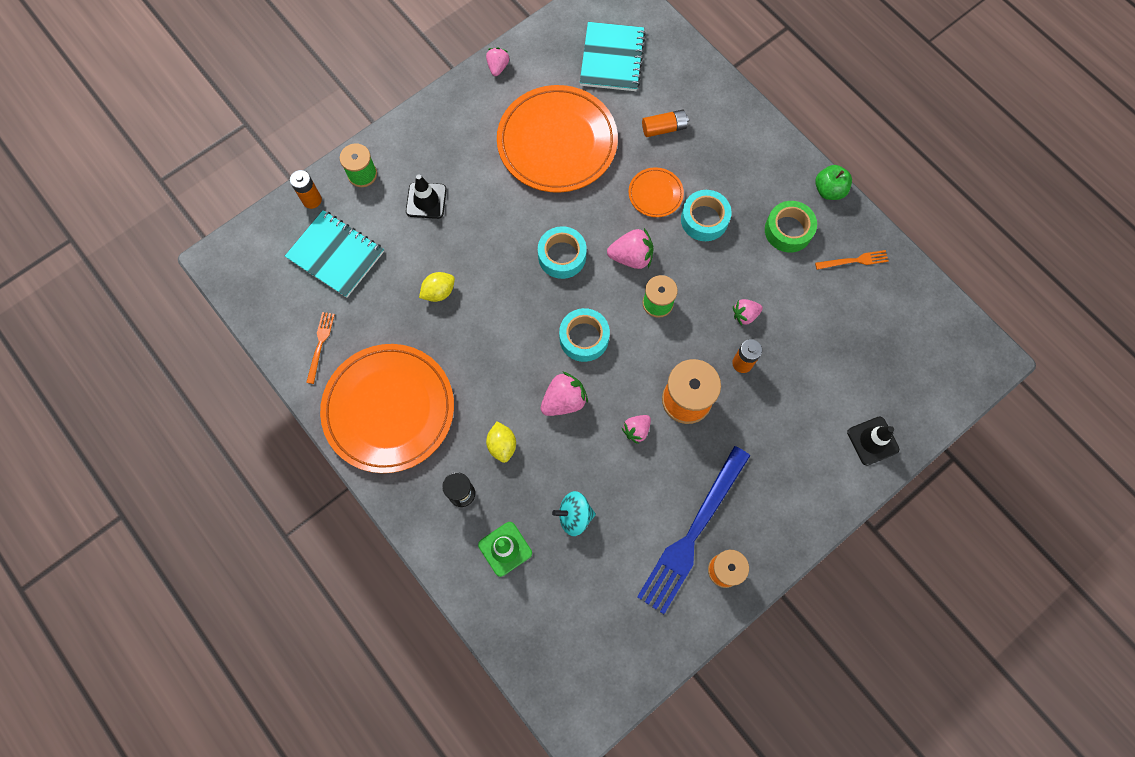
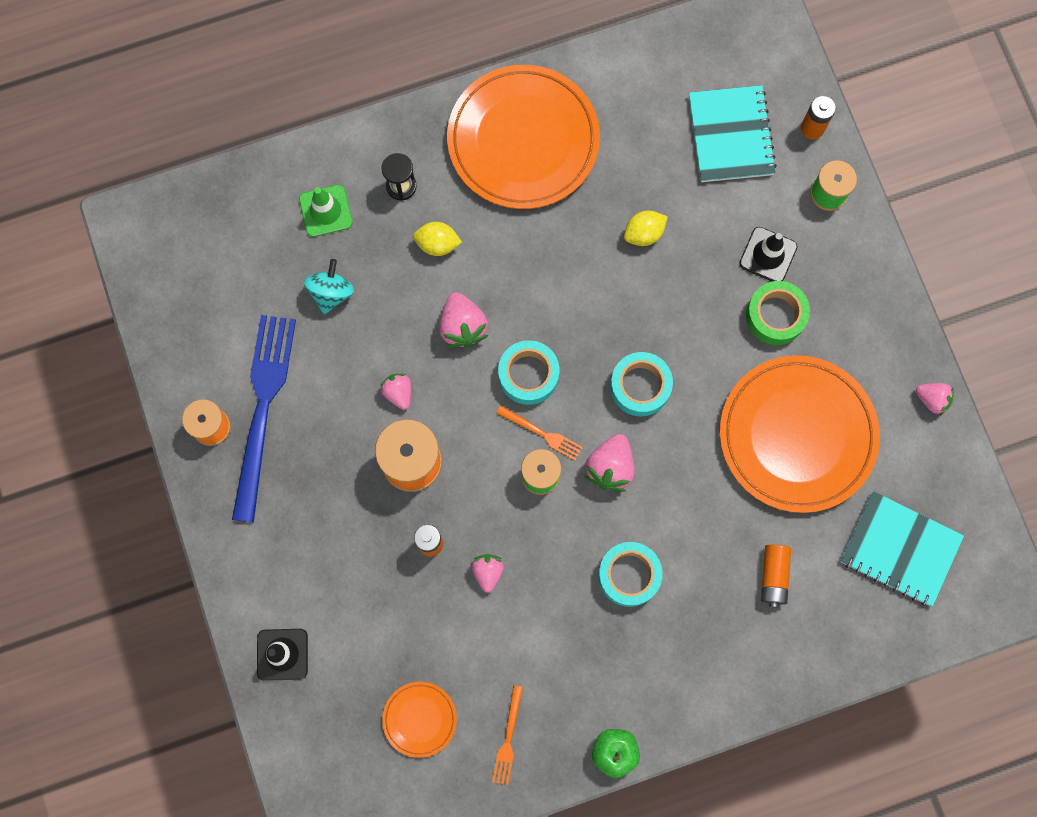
camera: 110 degrees right, 5 degrees up
(320, 345) = (625, 90): orange fork -> orange fork (542, 433)
(336, 255) = (731, 135): turquoise notebook -> turquoise notebook turned 60 degrees counterclockwise
(439, 292) = (644, 233): yellow lemon -> yellow lemon turned 75 degrees clockwise
(655, 194) = (684, 529): orange plate -> orange plate (419, 719)
(692, 533) = (263, 409): blue fork -> blue fork turned 45 degrees clockwise
(788, 230) = (577, 674): green tape -> green tape (775, 316)

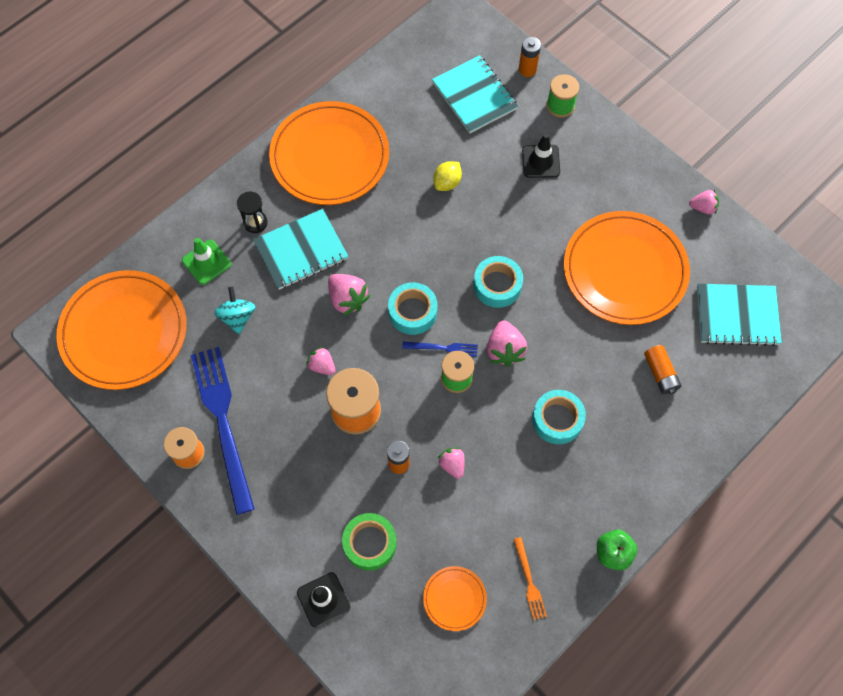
camera: 25 degrees left, 10 degrees down
(201, 255) = (124, 332): none -> orange plate
(437, 244) = (301, 250): yellow lemon -> turquoise notebook
(542, 433) = (443, 348): orange fork -> blue fork
(775, 316) = (567, 198): green tape -> green tape (370, 543)

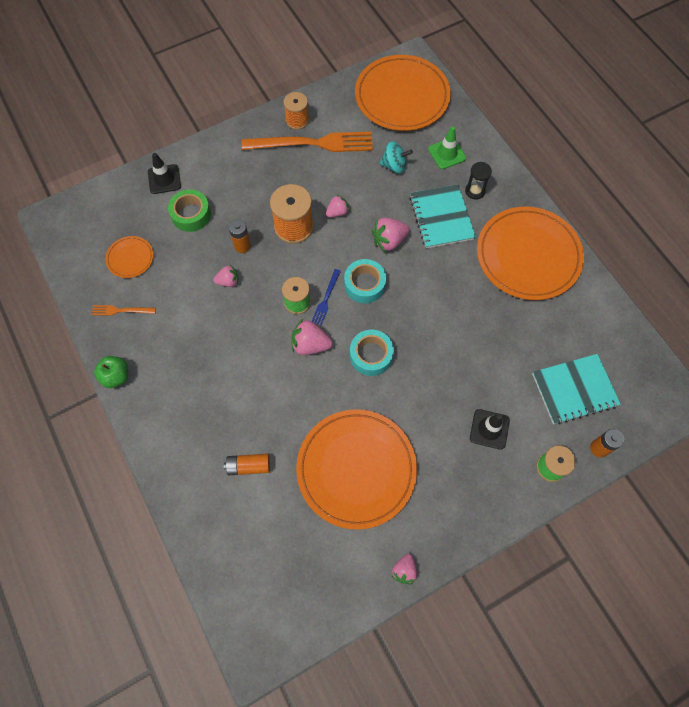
camera: 105 degrees right, 0 degrees up
(223, 422) = (313, 143): blue fork -> orange fork
(447, 183) = (482, 341): yellow lemon -> none
(557, 419) = (237, 368): turquoise tape -> none
(737, 316) = (281, 559): turquoise notebook -> none

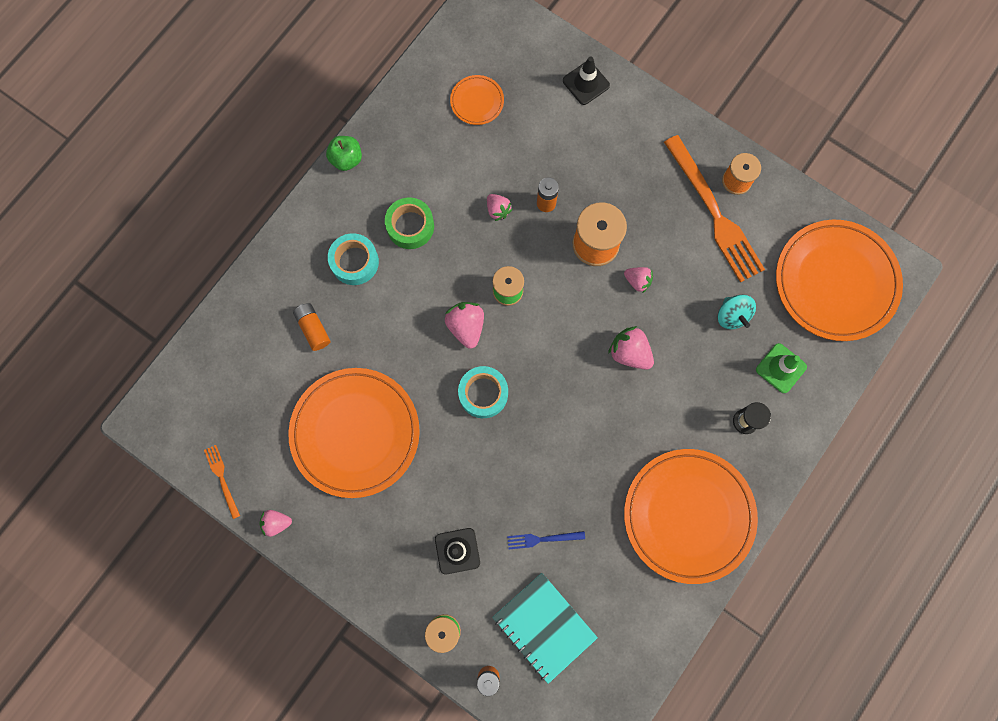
camera: 65 degrees right, 10 degrees up
(121, 310) = (416, 125): orange fork -> orange fork (222, 479)
(191, 214) = (557, 132): green tape -> green tape (410, 226)
(326, 299) = (526, 318): blue fork -> blue fork (542, 539)
(364, 284) = (562, 350): turquoise tape -> turquoise tape (354, 262)
(441, 218) = (689, 397): turquoise notebook -> none

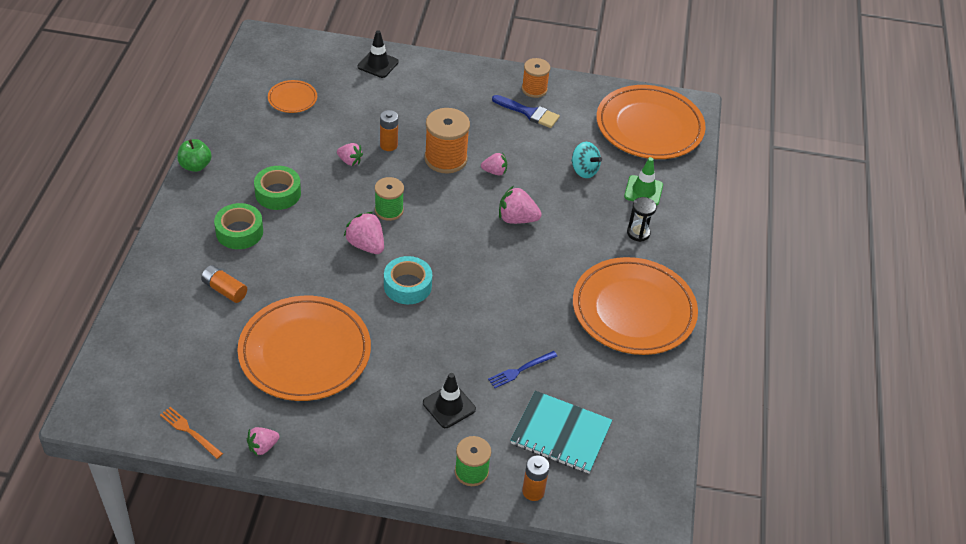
camera: 30 degrees left, 30 degrees down
(354, 262) = (239, 232): turquoise tape -> green tape
(714, 213) = (529, 113): orange fork -> blue brush

